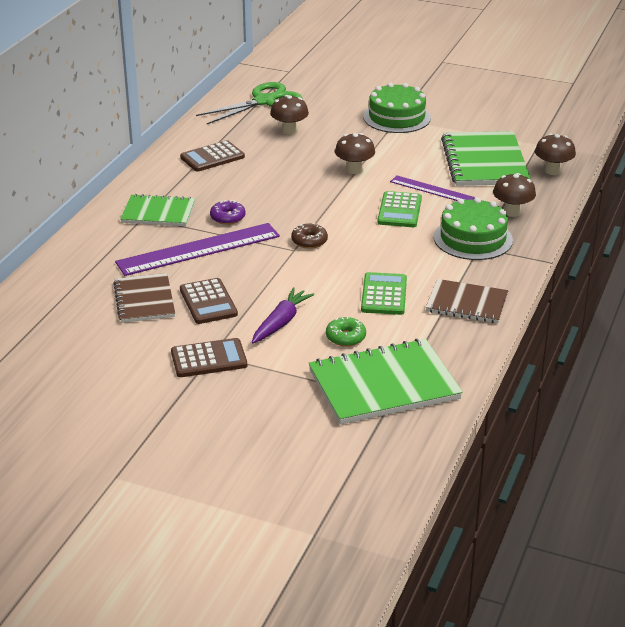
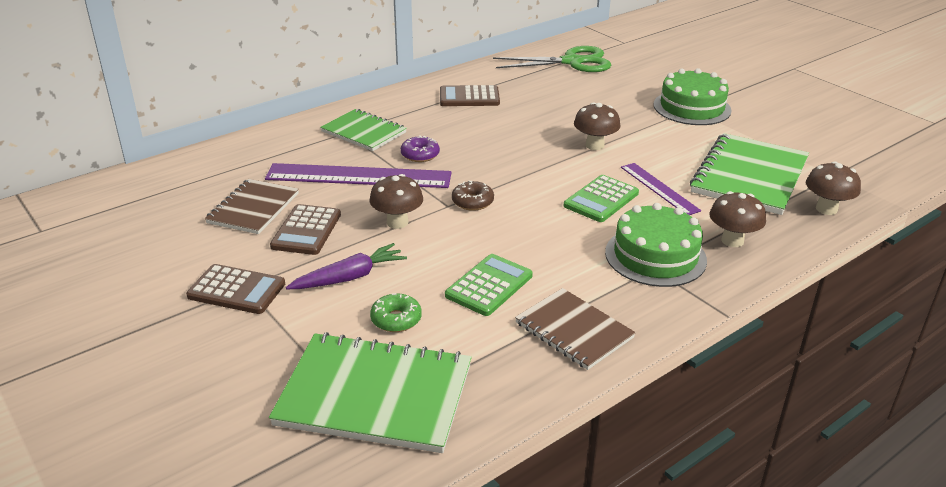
camera: 30 degrees right, 0 degrees up
(289, 131) = (568, 93): brown mushroom -> brown mushroom (397, 222)

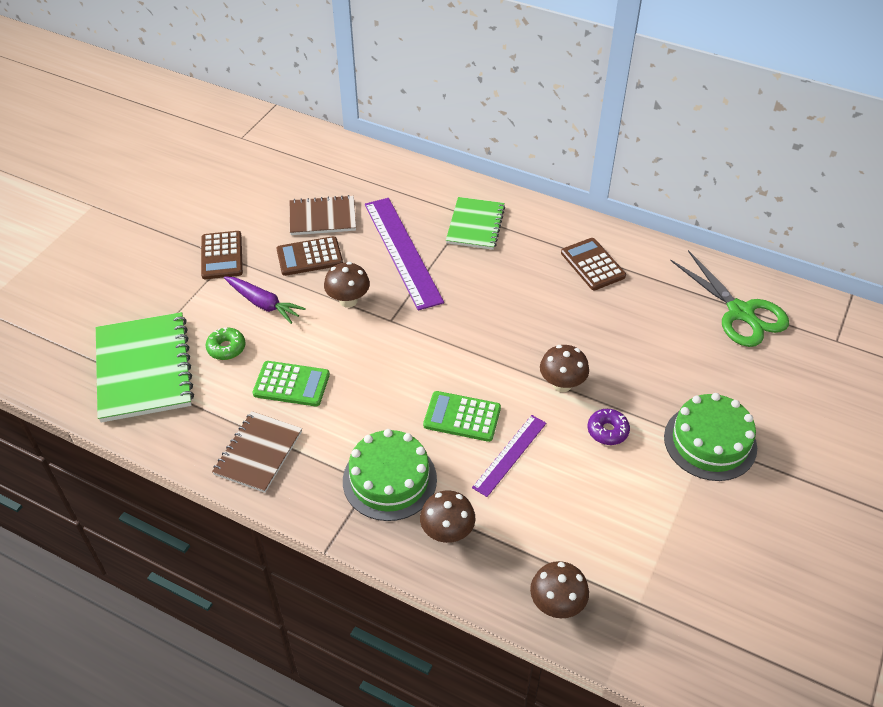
camera: 65 degrees right, 15 degrees up
(420, 155) = (460, 273): purple donut -> purple donut (607, 431)
(472, 202) = (405, 333): brown donut -> none
(749, 176) = (583, 524): green notebook -> none

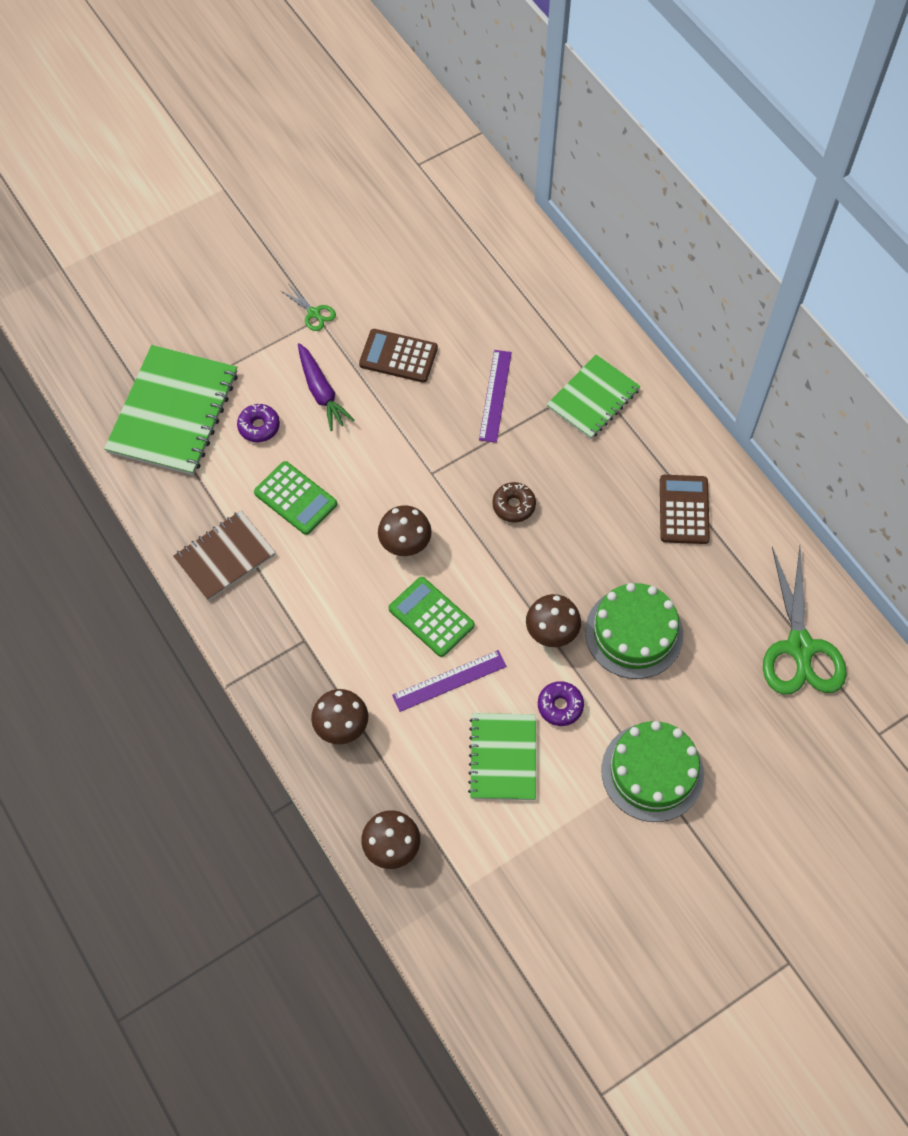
camera: 30 degrees right, 15 degrees up
(222, 256) = (314, 313): brown calculator -> green scissors
(226, 348) = (259, 426): green donut -> purple donut
(322, 217) = (440, 312): brown notebook -> none
(348, 300) = (405, 429): brown mushroom -> brown mushroom (405, 544)
(389, 479) = (324, 646): green cake -> green cake (634, 633)
(402, 252) = (495, 395): purple ruler -> purple ruler, size x0.57
(469, 314) = (513, 505): none -> brown donut
(593, 489) = (503, 757): none -> green notebook

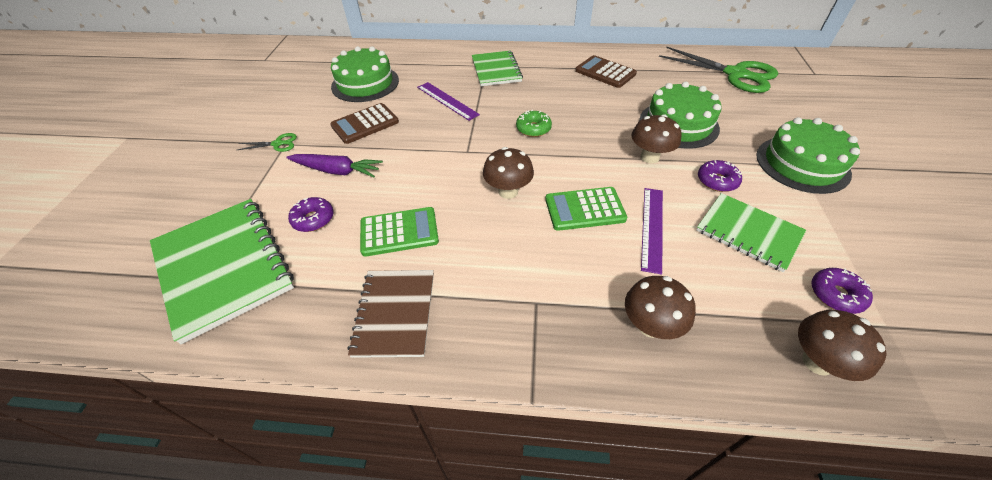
camera: 50 degrees left, 15 degrees down
(460, 297) = (365, 83): none -> green cake
(474, 844) = (836, 295): none -> purple donut
(513, 505) = (533, 129): brown donut -> green donut

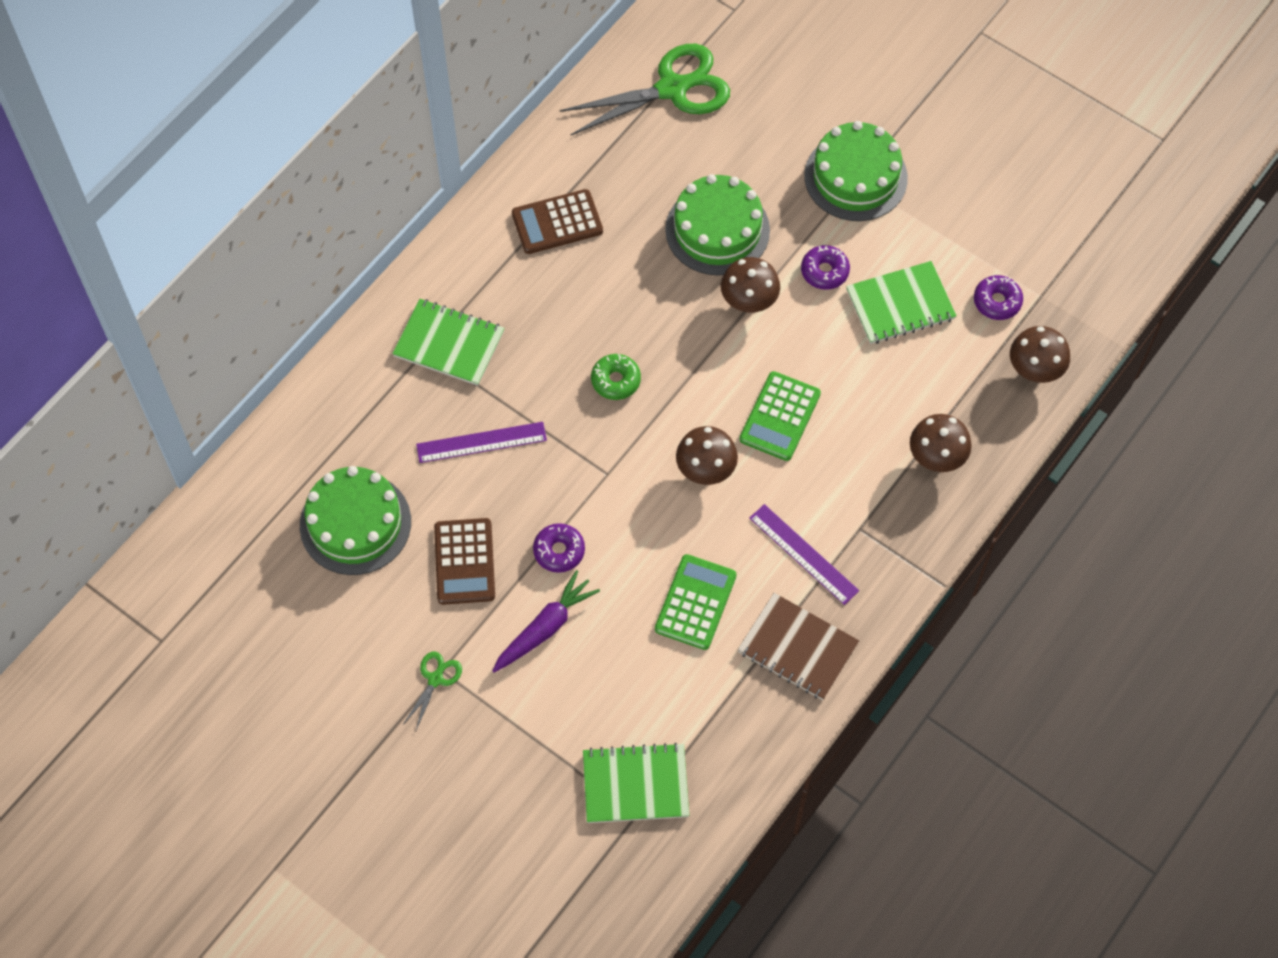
camera: 60 degrees left, 15 degrees up
(223, 267) = (635, 784): green notebook -> green notebook, size x0.62
(313, 219) = (618, 679): purple donut -> purple donut (559, 551)
(652, 228) = (842, 377): purple ruler -> purple ruler (803, 554)

